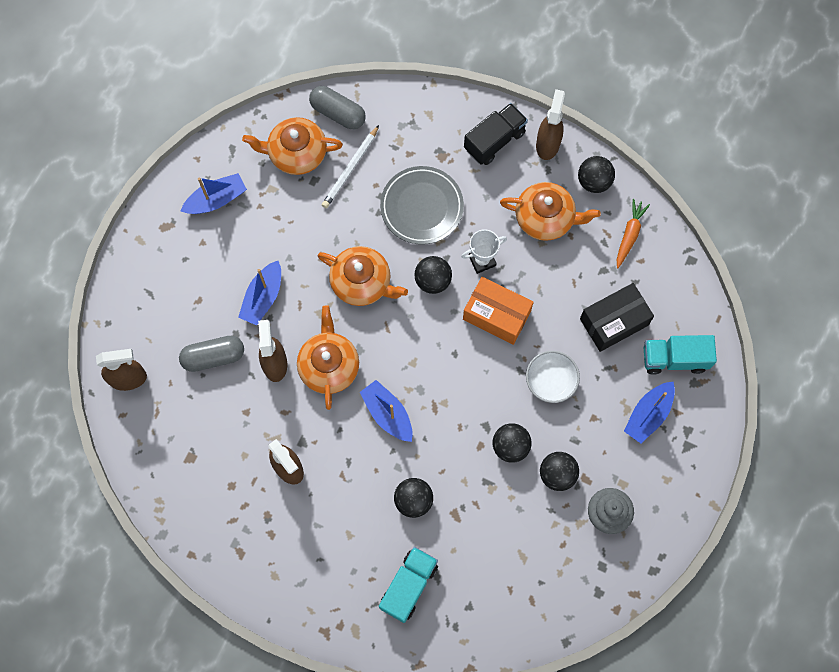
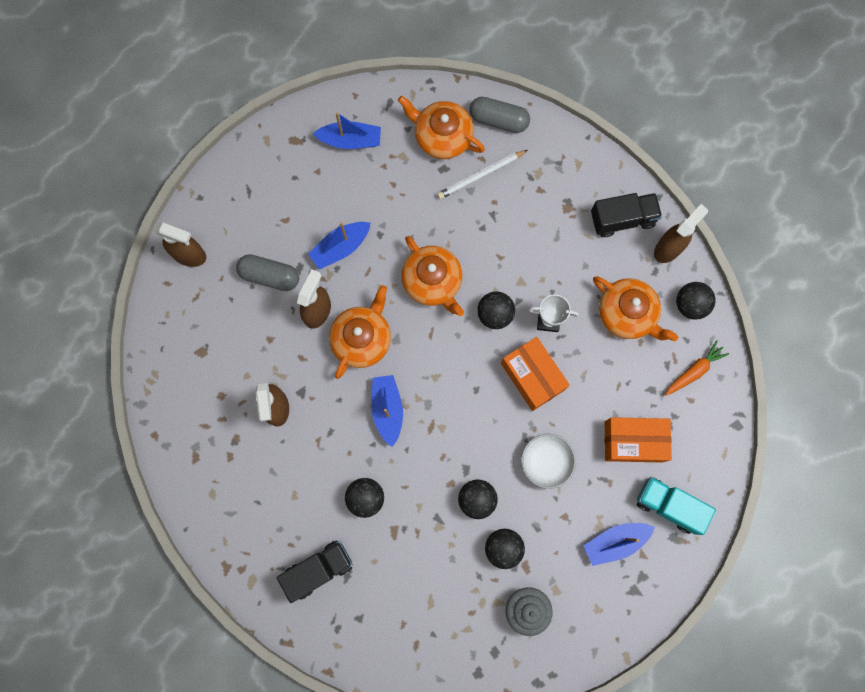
camera: 30 degrees right, 5 degrees up
(338, 113) = (498, 120): grey capsule -> grey capsule turned 45 degrees counterclockwise
(408, 586) = (318, 569): turquoise truck -> black truck
(421, 207) = (523, 244): grey plate -> none
(614, 322) = (633, 441): black box -> orange box

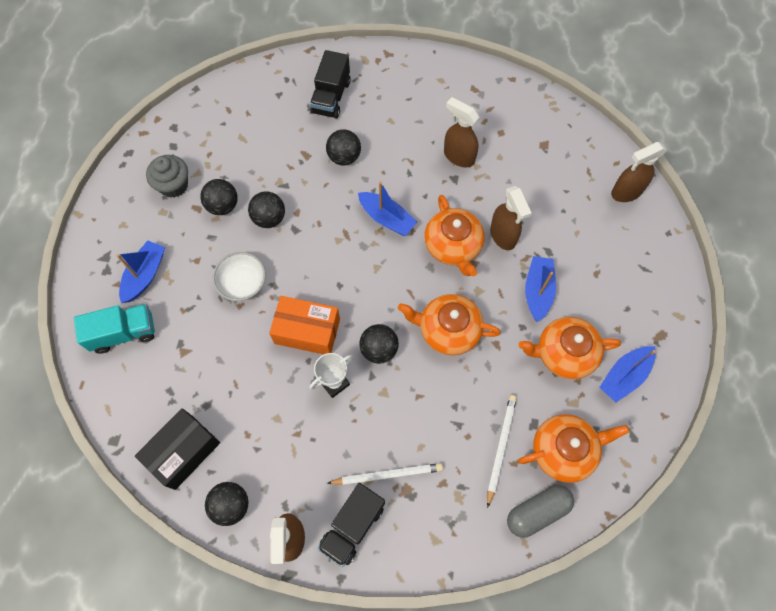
camera: 135 degrees right, 10 degrees down
(270, 276) = (560, 227): grey capsule -> none
(570, 228) = (387, 474): none -> white pencil
(627, 314) = (277, 447): orange teapot -> orange teapot (564, 353)
(633, 441) = (189, 354): orange box -> none
(694, 371) = (183, 451): orange carrot -> black box

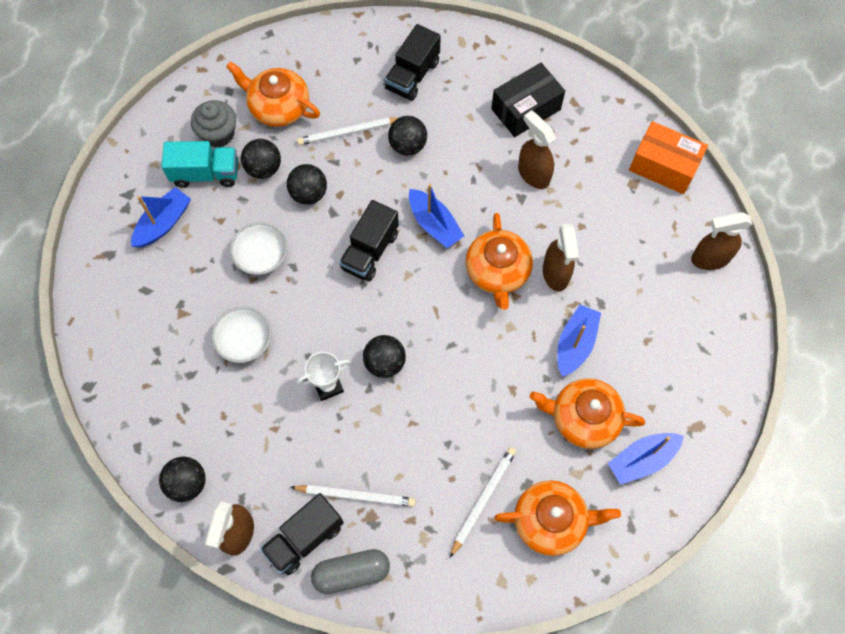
camera: 15 degrees right, 0 degrees up
(124, 333) = (126, 278): turquoise truck -> turquoise truck (205, 173)
(183, 451) = (154, 416): black box -> black box (525, 109)
(248, 362) = (245, 341): none -> white bowl
(289, 158) = (348, 133): none -> white pencil
(307, 331) = (315, 324): orange box -> orange box (663, 166)
(337, 255) = (370, 251): none -> black truck
(448, 330) = (465, 361): orange teapot -> orange teapot (278, 107)
(537, 512) = (502, 577): grey capsule -> grey capsule (351, 573)

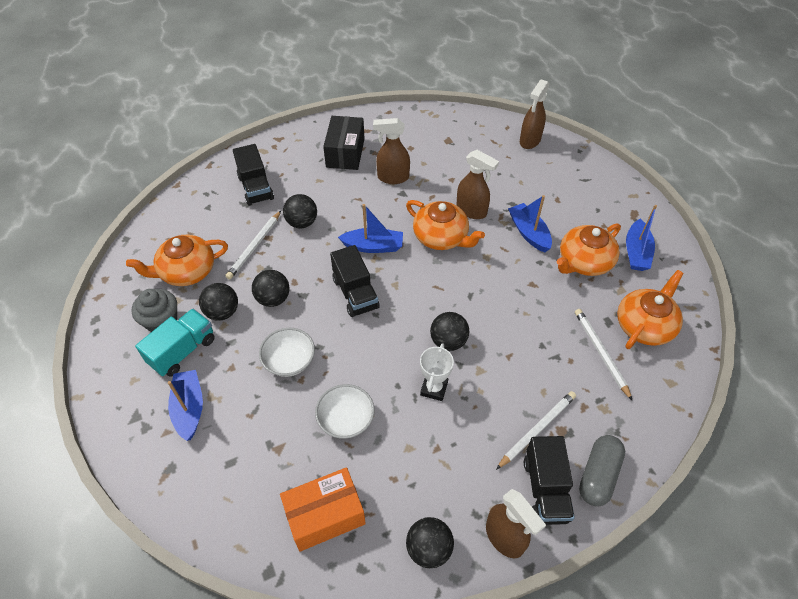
camera: 50 degrees left, 15 degrees down
(663, 166) = (451, 122): orange box -> orange box (325, 515)

